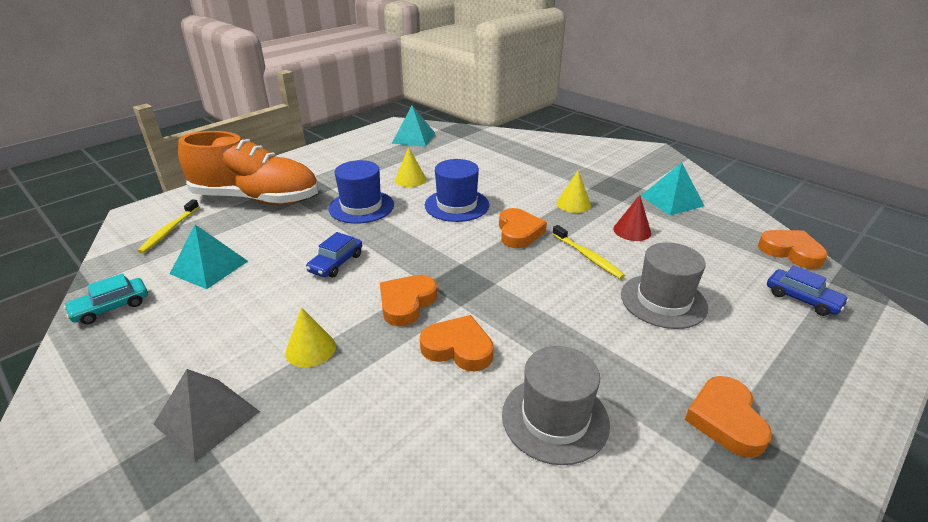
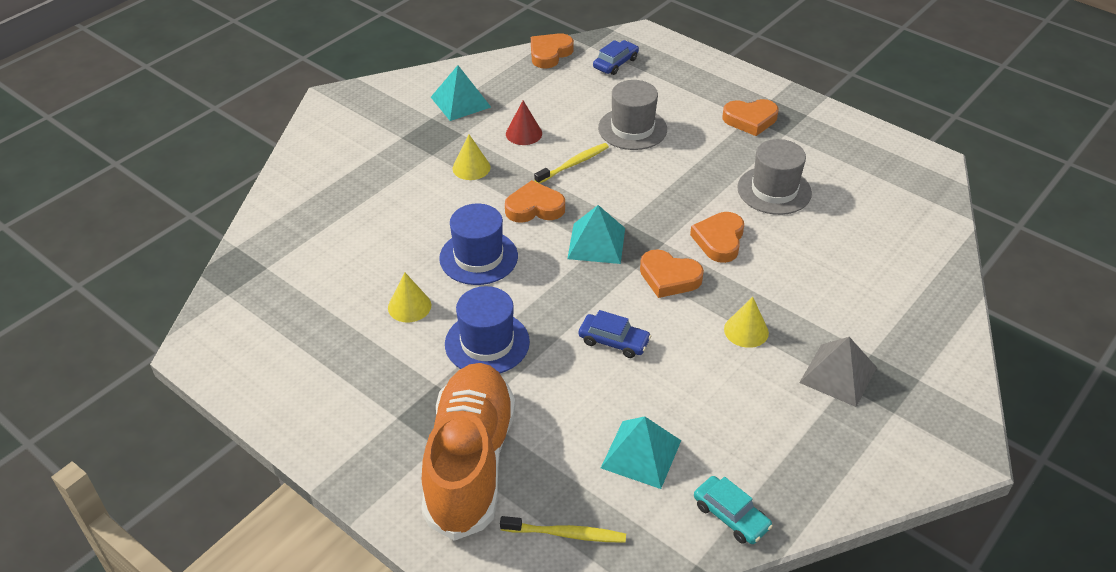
camera: 95 degrees left, 10 degrees up
(413, 138) = (261, 320): turquoise pyramid -> turquoise pyramid (596, 243)

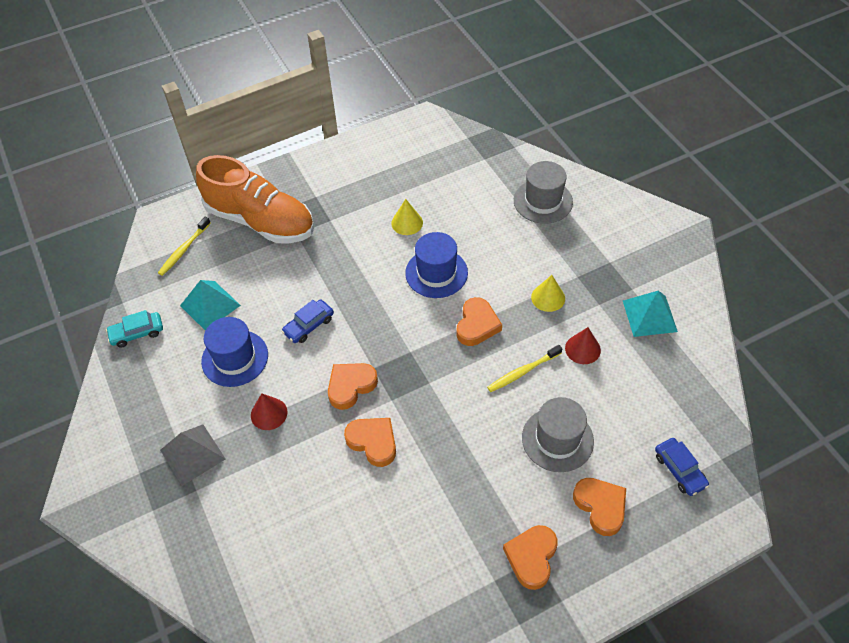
camera: 115 degrees right, 10 degrees up
(487, 343) = (349, 254): blue hat -> blue hat (235, 358)
(549, 54) = (715, 414): orange heart -> orange heart (600, 506)
(573, 164) = (522, 372): yellow toothbrush -> yellow toothbrush turned 75 degrees clockwise
(596, 243) = (414, 352): turquoise pyramid -> none
(746, 331) = (269, 413): yellow cone -> red cone
(774, 190) = (414, 521): grey hat -> grey hat (543, 201)

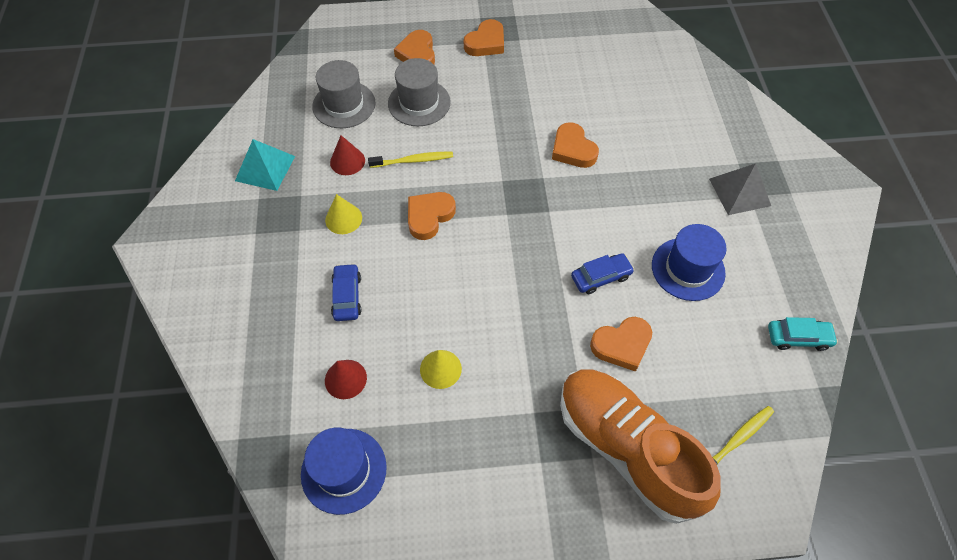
camera: 160 degrees left, 5 degrees up
(210, 305) = (709, 343): turquoise pyramid -> none
(269, 413) = (662, 203): red cone -> red cone (345, 379)
(350, 386) = (577, 201): orange heart -> orange heart (622, 345)
(436, 273) = (439, 288): blue hat -> blue hat (344, 470)
(543, 201) = (265, 335): grey hat -> grey hat (344, 105)
(679, 470) = (343, 56): blue car -> blue car (347, 296)

